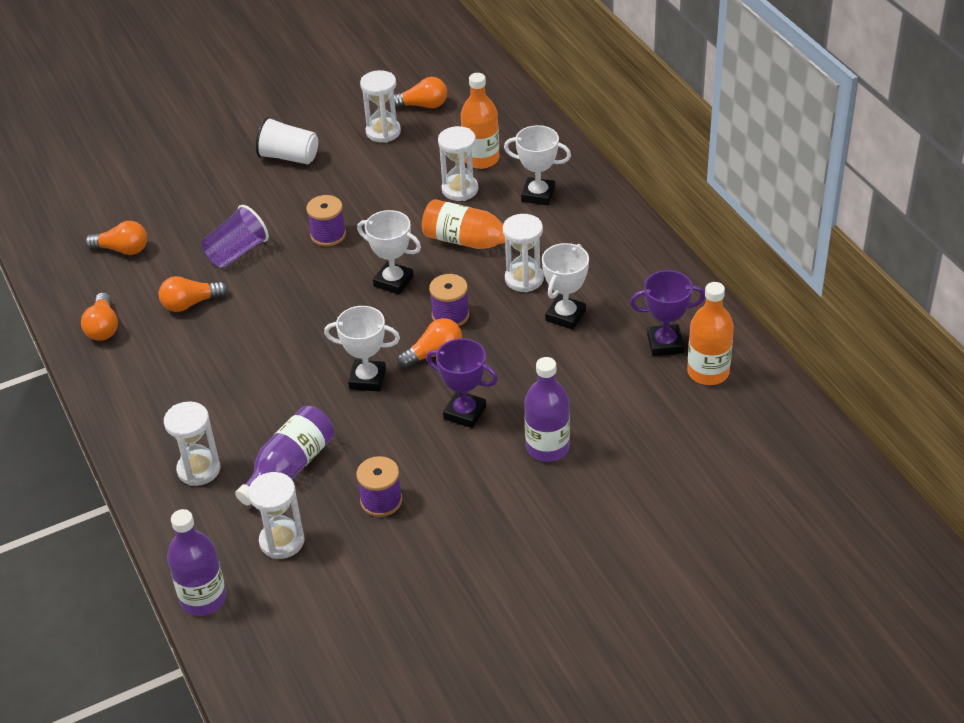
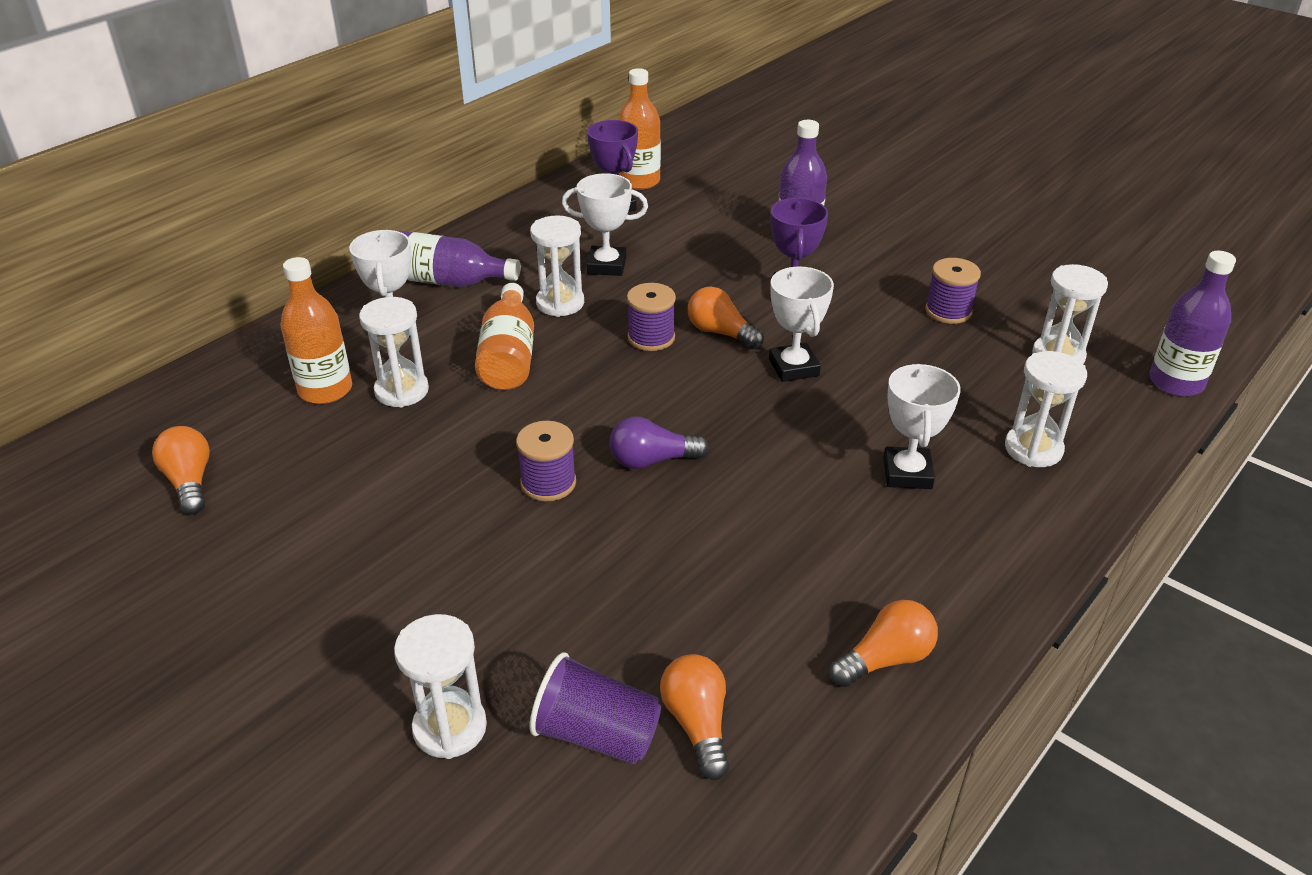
camera: 115 degrees left, 5 degrees down
(190, 303) = (771, 575): orange light bulb -> none
(237, 252) = (631, 567): purple cup -> purple cup (596, 734)
(289, 157) = (363, 595): white cup -> none
(290, 467) = (964, 382): purple bottle -> purple bottle (448, 281)
(318, 282) = (652, 460): none -> purple light bulb
(383, 132) = (271, 504): white hourglass -> white hourglass (450, 728)
(393, 281) = (615, 396): white trophy -> white trophy (907, 473)

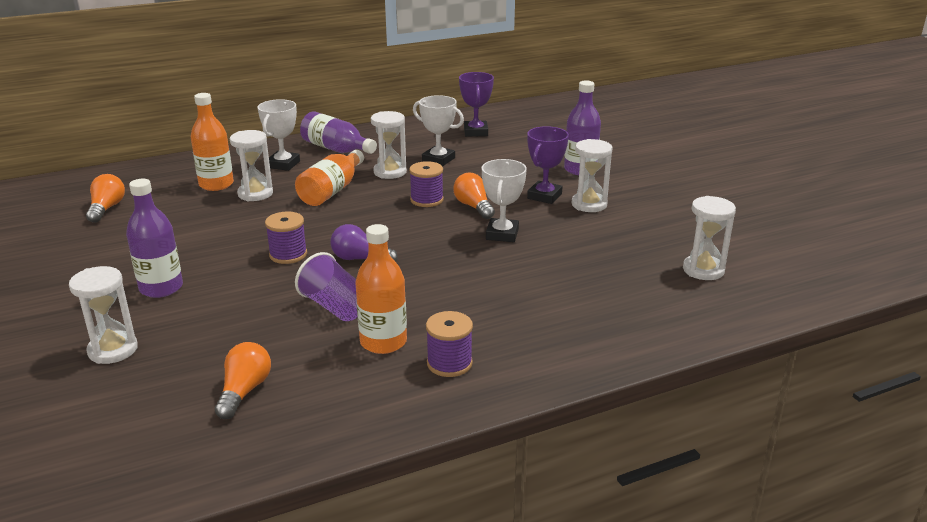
camera: 25 degrees right, 10 degrees down
(596, 734) = (184, 377): purple cup -> purple cup (335, 307)
(639, 181) = (506, 122): orange bottle -> orange bottle (383, 342)
(885, 659) = (394, 396): orange light bulb -> none
(907, 473) = (518, 306): white trophy -> none
(948, 311) = (646, 228): purple spool -> purple spool (449, 363)
(1033, 449) = (624, 316): white hourglass -> white hourglass (589, 204)
(1176, 383) = (783, 306): purple bottle -> purple bottle (161, 288)

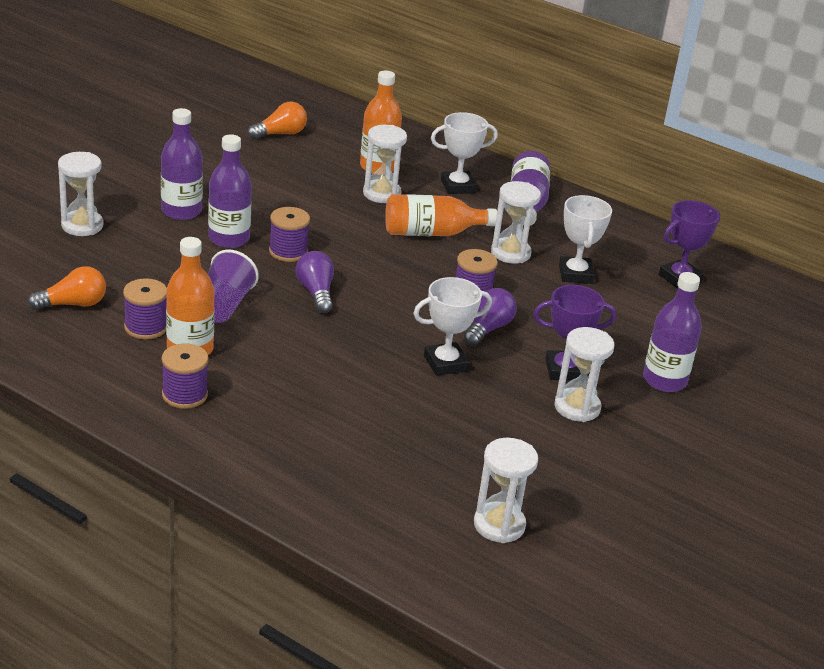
camera: 55 degrees right, 5 degrees up
(235, 276) = (229, 239): none -> purple bottle
(326, 357) = (146, 327): none -> purple spool
(473, 207) = (488, 329): orange light bulb -> purple light bulb

